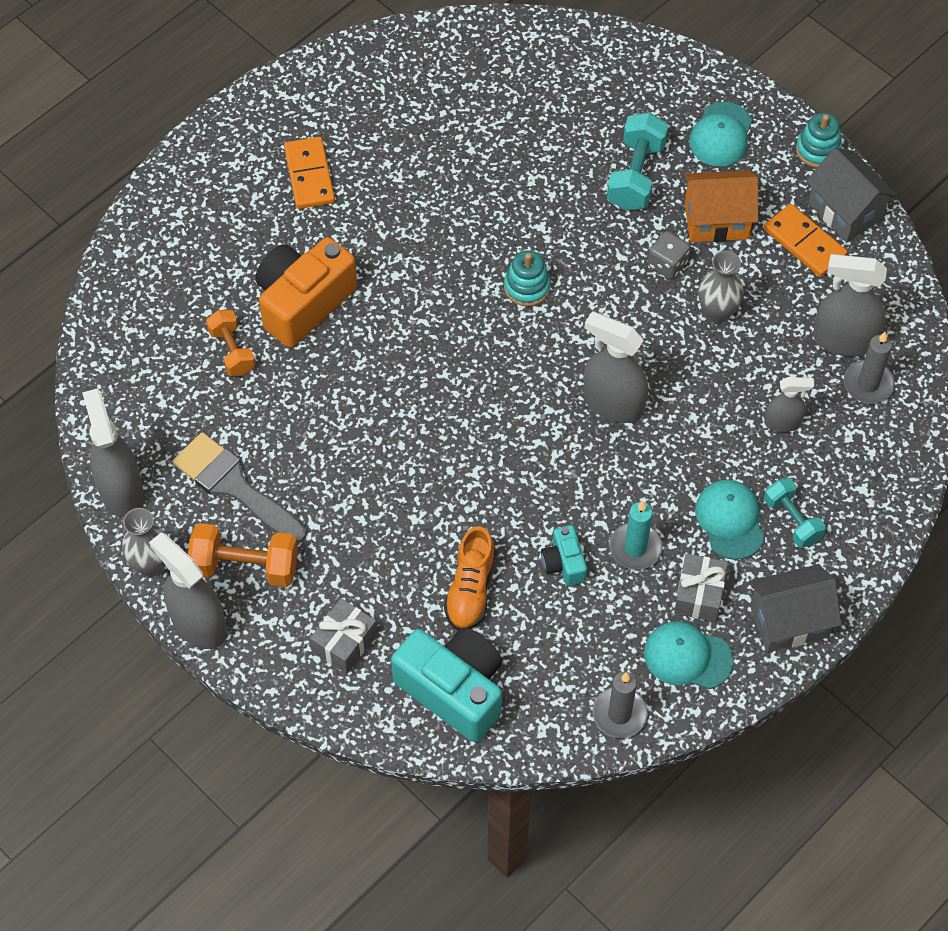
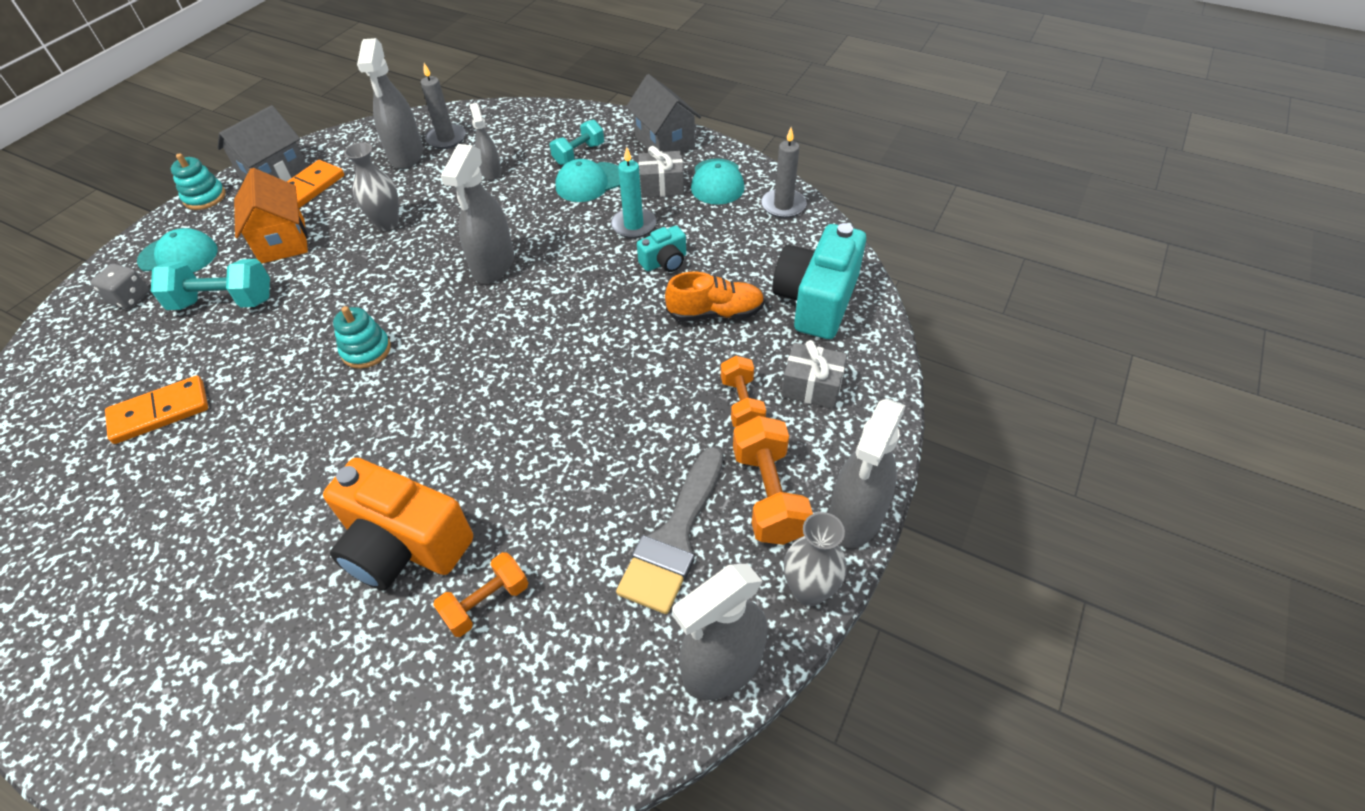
camera: 105 degrees left, 10 degrees down
(309, 175) = (197, 600): orange domino -> orange domino (160, 412)
(347, 576) = (741, 404): none -> orange dumbbell
(667, 264) = (334, 261): grey dice -> grey dice (130, 298)

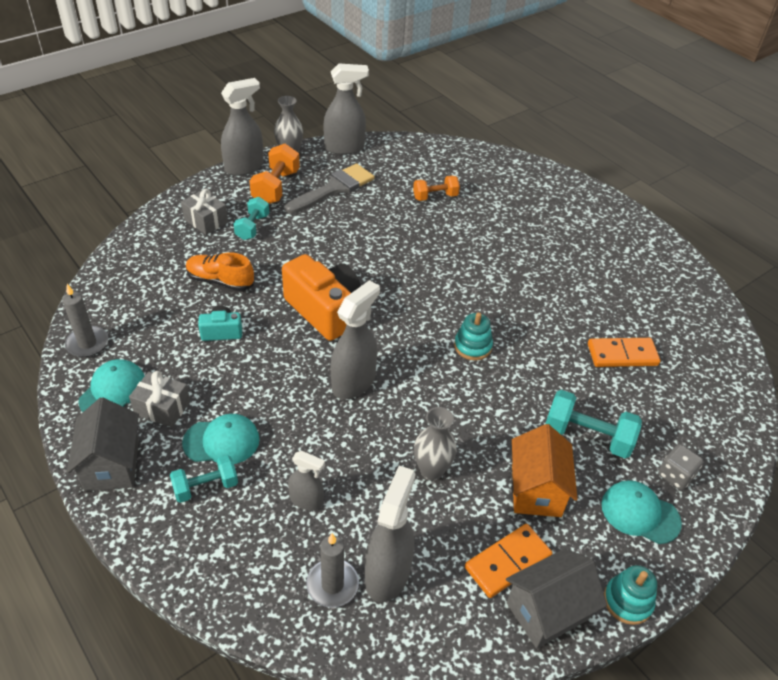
camera: 160 degrees left, 5 degrees down
(404, 545) = (469, 230): orange camera -> orange camera (324, 310)
(491, 172) = (306, 500): grey spray bottle -> grey spray bottle turned 75 degrees counterclockwise
(633, 225) = (219, 375): turquoise candle -> none
(741, 404) = (252, 227): orange dumbbell -> turquoise dumbbell
(816, 301) = (149, 264): turquoise camera -> none

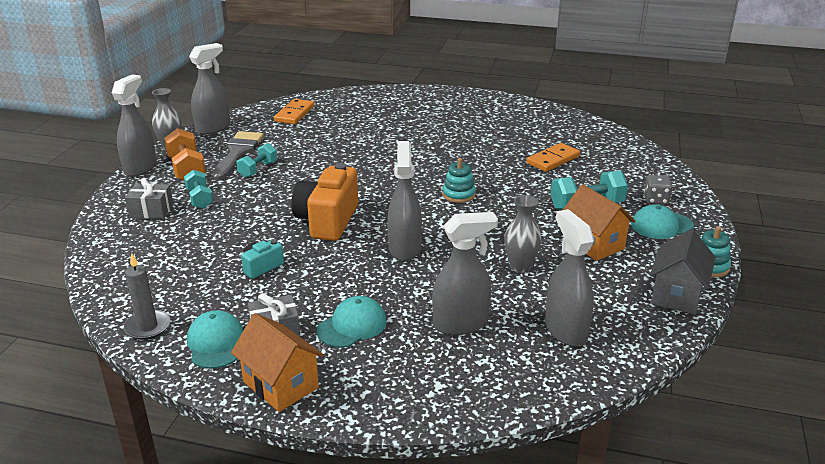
camera: 35 degrees left, 15 degrees down
(112, 465) = (280, 385): grey house -> orange house
(206, 487) = (377, 356): turquoise dumbbell -> turquoise dumbbell (258, 170)
(220, 281) = (217, 240): orange shoe -> none
(306, 500) = (461, 324): grey spray bottle -> grey spray bottle, size x1.74
(324, 310) = (327, 221): orange camera -> orange camera turned 90 degrees counterclockwise
(332, 584) = (540, 355): grey candle -> none
(435, 197) = (323, 130): orange dumbbell -> none
(508, 562) = (625, 285): orange domino -> orange domino (294, 114)

